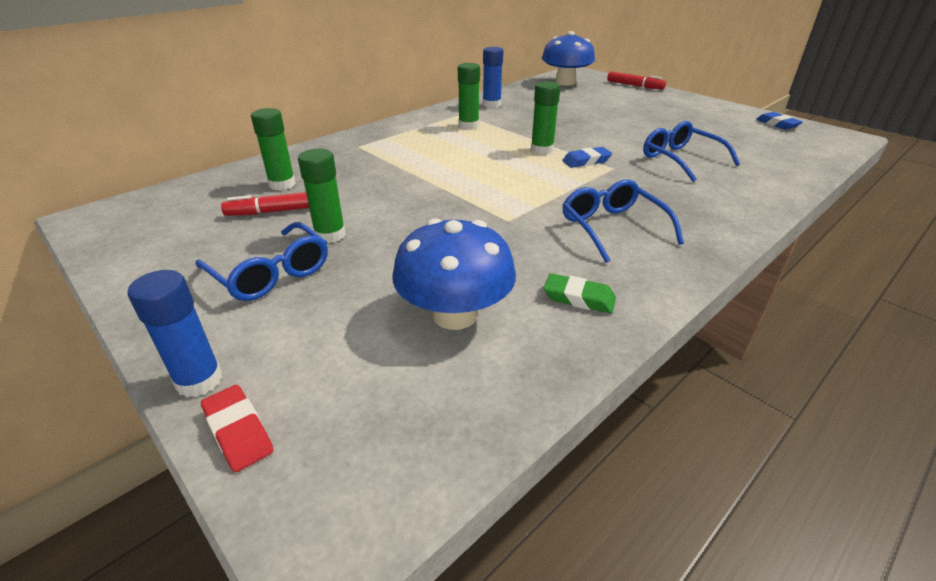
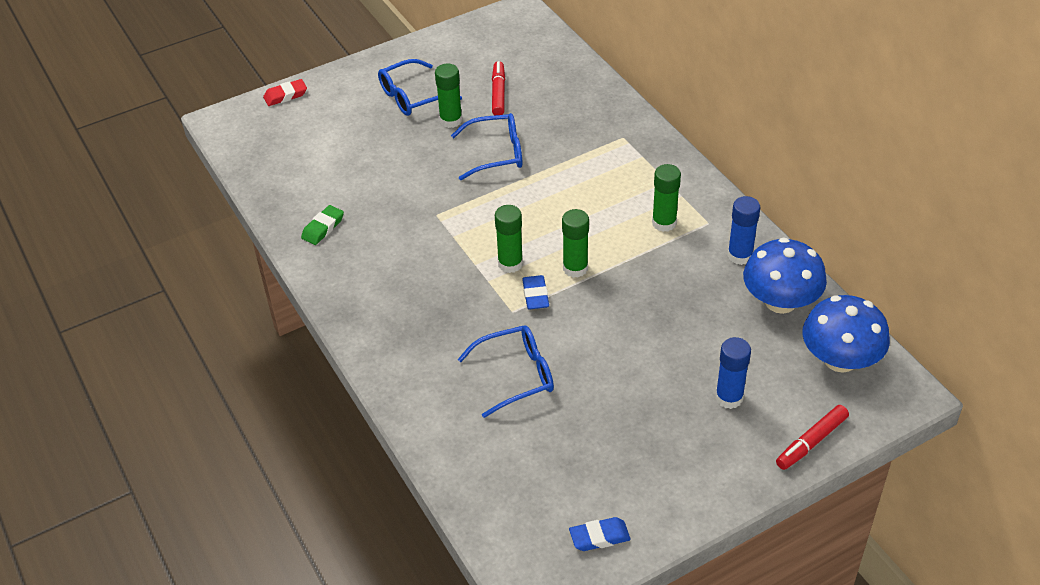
camera: 105 degrees right, 10 degrees up
(199, 380) = (325, 80): blue glue stick -> blue glue stick (729, 397)
(282, 184) = (547, 93): green glue stick -> green glue stick (510, 264)
(455, 314) = (333, 170): blue mushroom -> blue mushroom (780, 301)
(612, 228) = (400, 272): blue glasses -> blue glasses (496, 153)

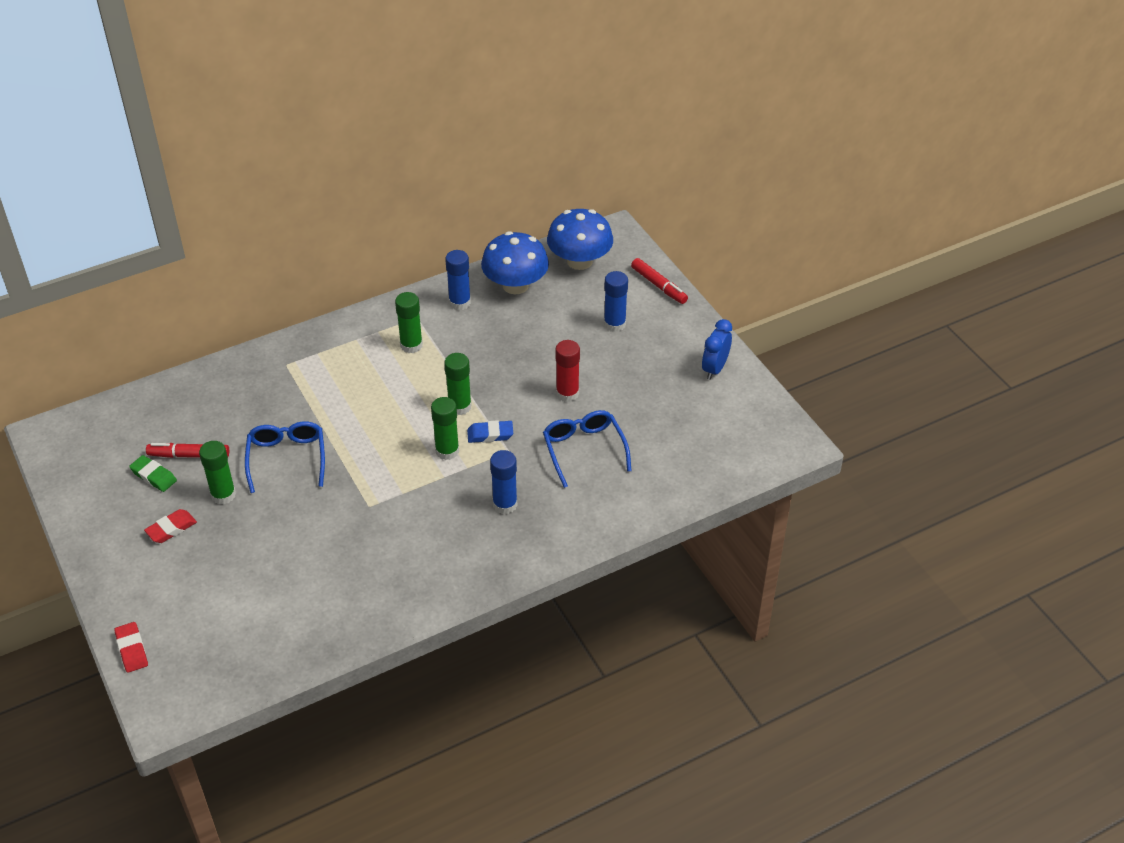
camera: 90 degrees left, 0 degrees up
(323, 228) = (371, 599): green eraser -> green eraser (153, 476)
(412, 96) = (171, 529): blue glasses -> red eraser
(437, 313) = (505, 504): none -> blue glue stick
(599, 537) = (747, 405): blue eraser -> none
(603, 357) = (567, 393): none -> red glue stick
(663, 502) = (715, 369): none -> blue clock

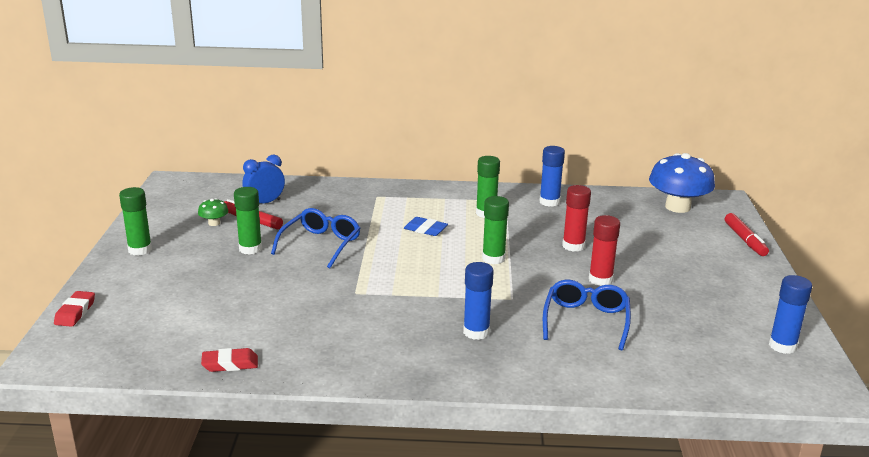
camera: 30 degrees right, 20 degrees down
(153, 476) = (214, 223): green eraser -> green mushroom
(171, 529) = (191, 254): red eraser -> red eraser (230, 364)
(447, 451) = (456, 281): green glue stick -> green glue stick (140, 250)
(490, 434) = (504, 283): blue eraser -> blue eraser (425, 230)
(515, 285) = (607, 205): blue mushroom -> none
(519, 358) = (573, 246): none -> red glue stick
(614, 324) = (682, 251): blue glue stick -> blue glue stick (782, 346)
(715, 369) = (767, 308): blue clock -> blue clock (265, 203)

